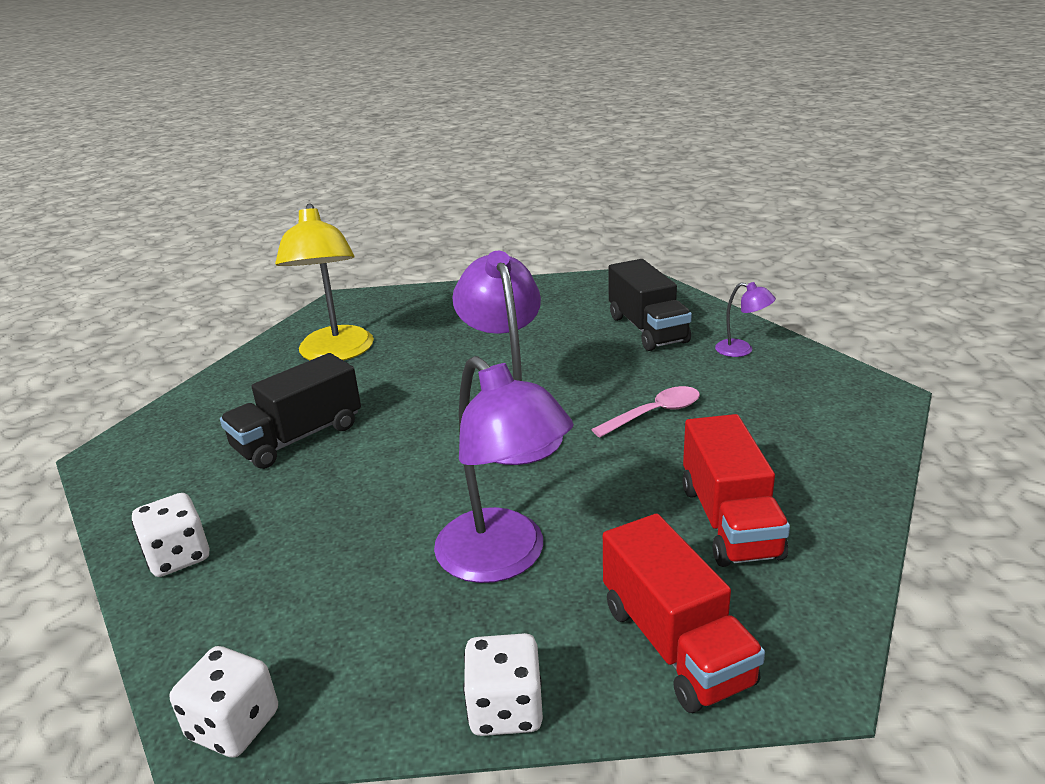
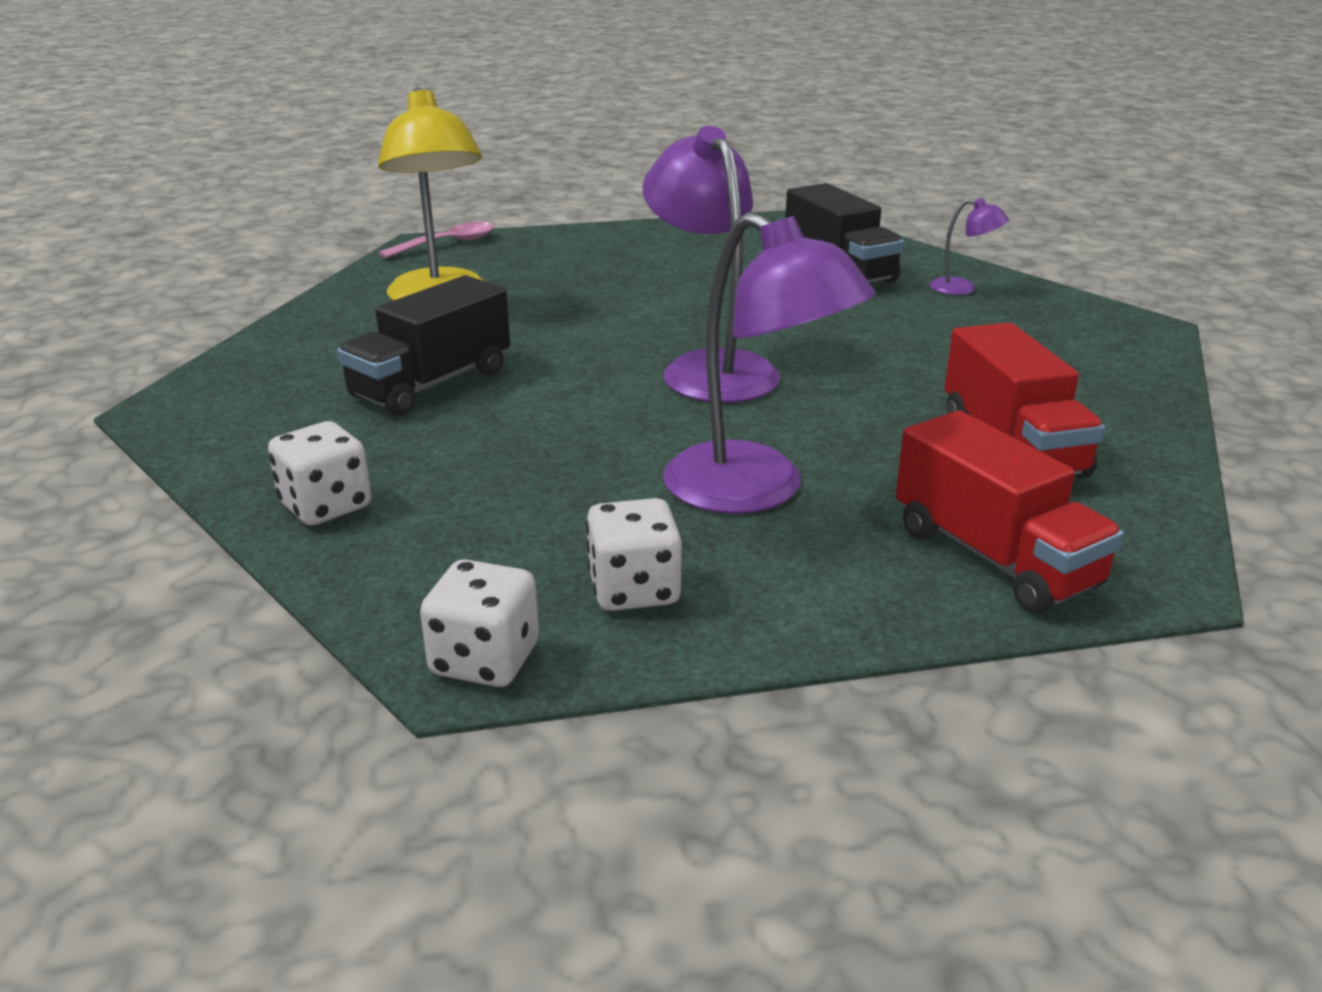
camera: 10 degrees left, 0 degrees up
(505, 709) = (819, 625): white dice -> white dice (634, 590)
(654, 413) = (882, 350): pink spoon -> pink spoon (447, 244)

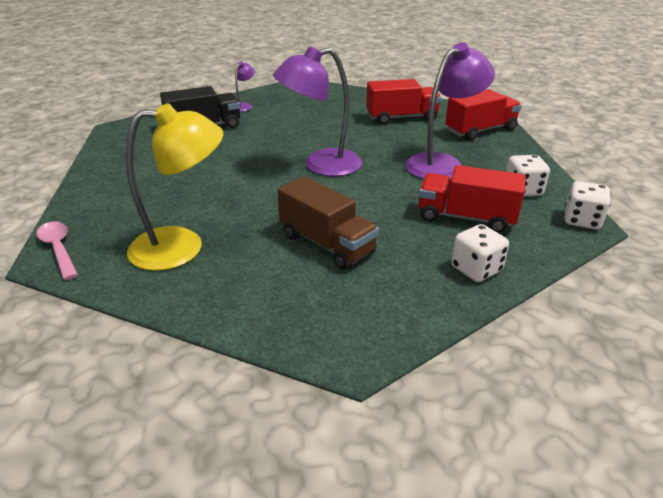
camera: 85 degrees left, 5 degrees up
(431, 384) = (327, 244): black truck -> brown truck
(506, 507) = (466, 217): none -> red truck

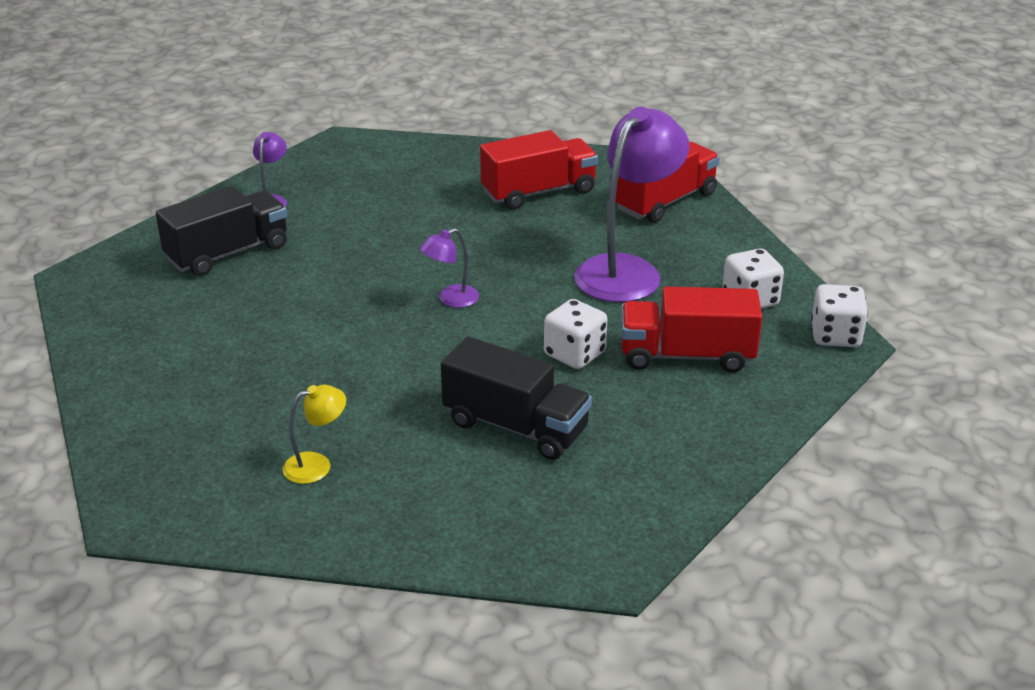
camera: 15 degrees left, 0 degrees up
(58, 249) = (137, 499): pink spoon -> none
(182, 247) = (317, 465): yellow lamp -> yellow lamp, size x0.46
(321, 165) = (451, 299): purple lamp -> purple lamp, size x0.46
(327, 244) = (515, 427): brown truck -> black truck
(476, 269) = (720, 429): white dice -> white dice (574, 354)

